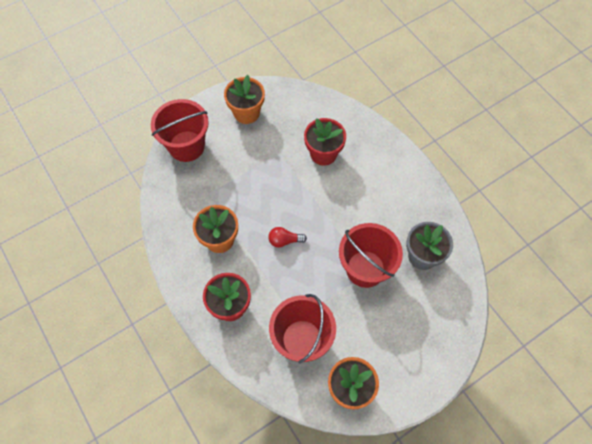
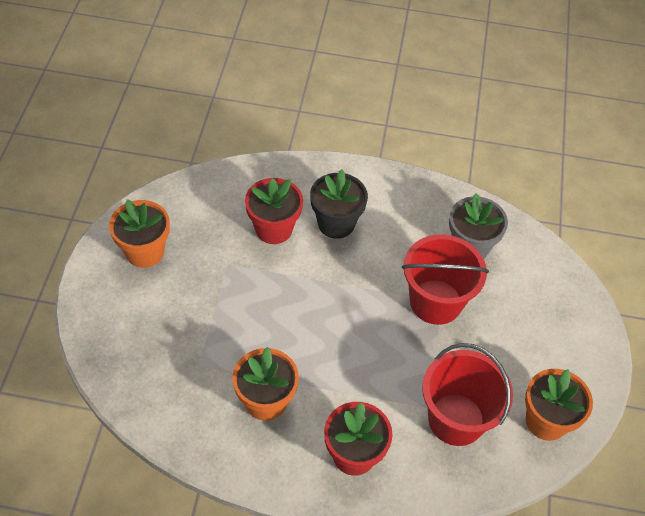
camera: 50 degrees left, 10 degrees down
(186, 146) = (115, 339): red bucket -> none
(284, 240) = (332, 343): red light bulb -> none
(360, 178) = (336, 223): none -> black flower pot

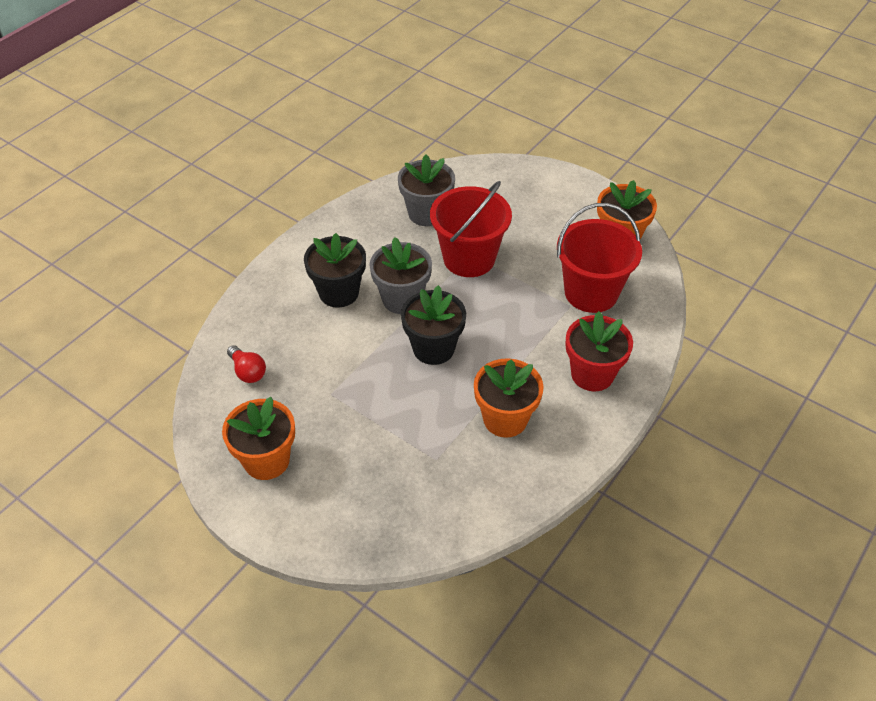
camera: 60 degrees left, 5 degrees down
(221, 201) = (248, 371): none -> red light bulb
(273, 229) = (312, 341): red flower pot -> none
(314, 316) = (433, 348): none -> black flower pot
(356, 271) = (402, 299): none -> grey flower pot

